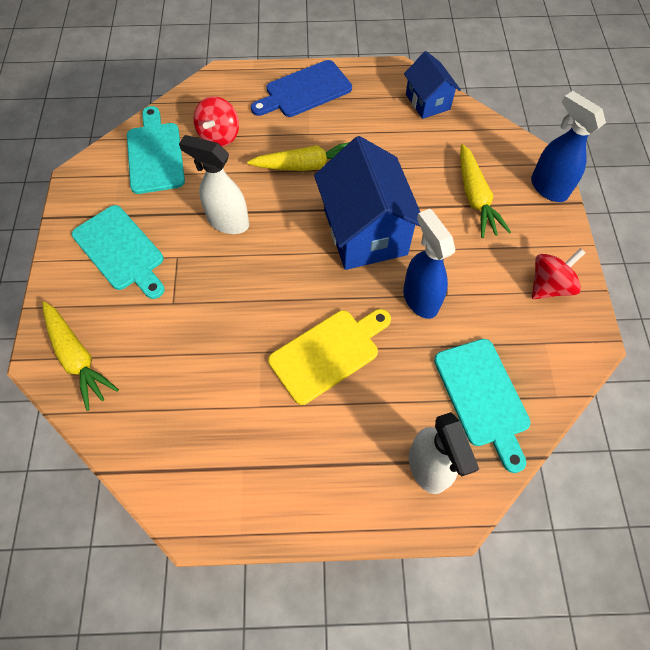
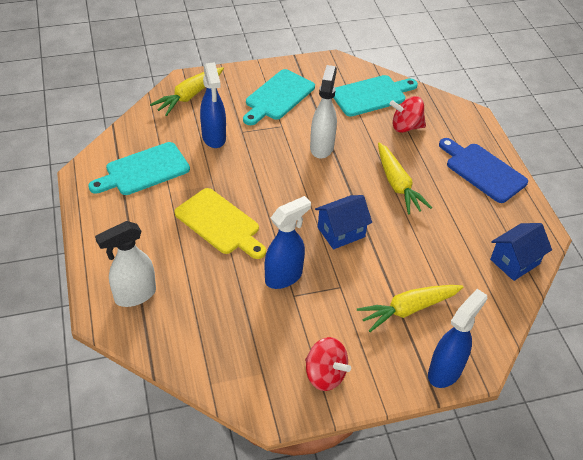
camera: 75 degrees right, 15 degrees down
(174, 338) = (214, 138): none -> blue spray bottle
(365, 232) = (341, 232): blue house -> blue house, size x0.56
(483, 397) = (200, 328): turquoise cutting board -> turquoise cutting board (144, 170)

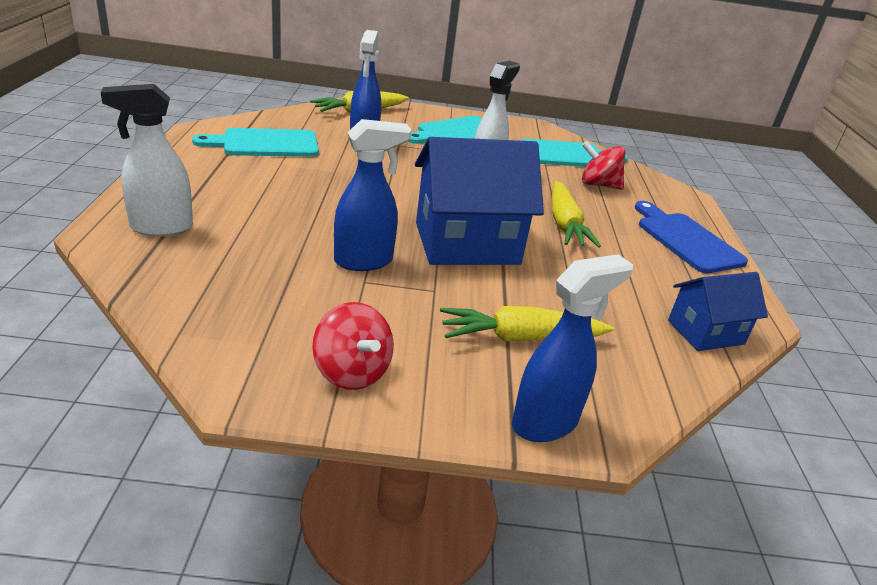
camera: 15 degrees right, 15 degrees down
(220, 223) = (318, 200): yellow cutting board -> none
(341, 232) = (467, 243): blue house -> blue house, size x1.80

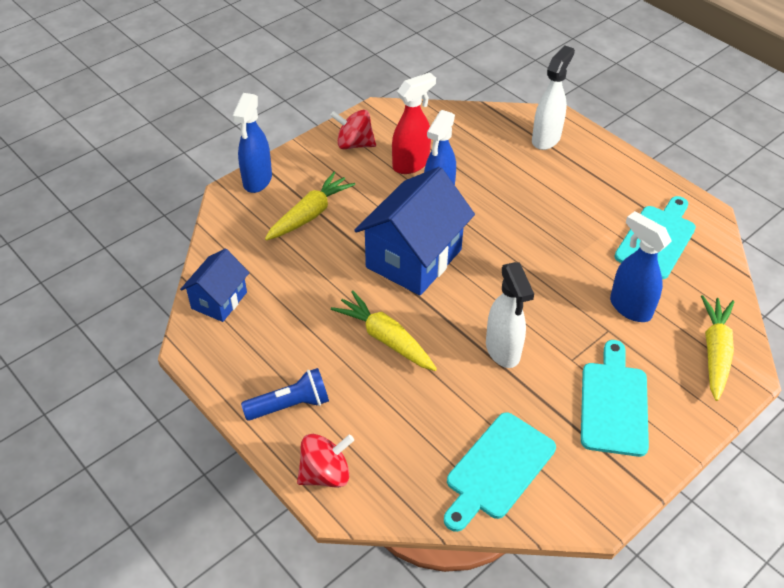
camera: 140 degrees right, 15 degrees up
(330, 303) = (411, 164): none -> red spray bottle
(598, 185) = (420, 432): red spinning top -> red spinning top (325, 473)
(686, 240) = (290, 405): blue cutting board -> blue flashlight

